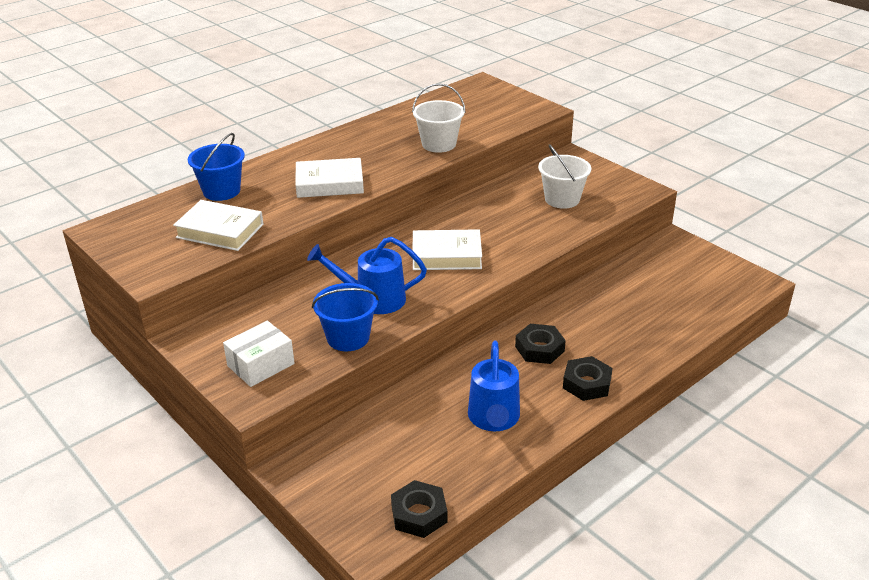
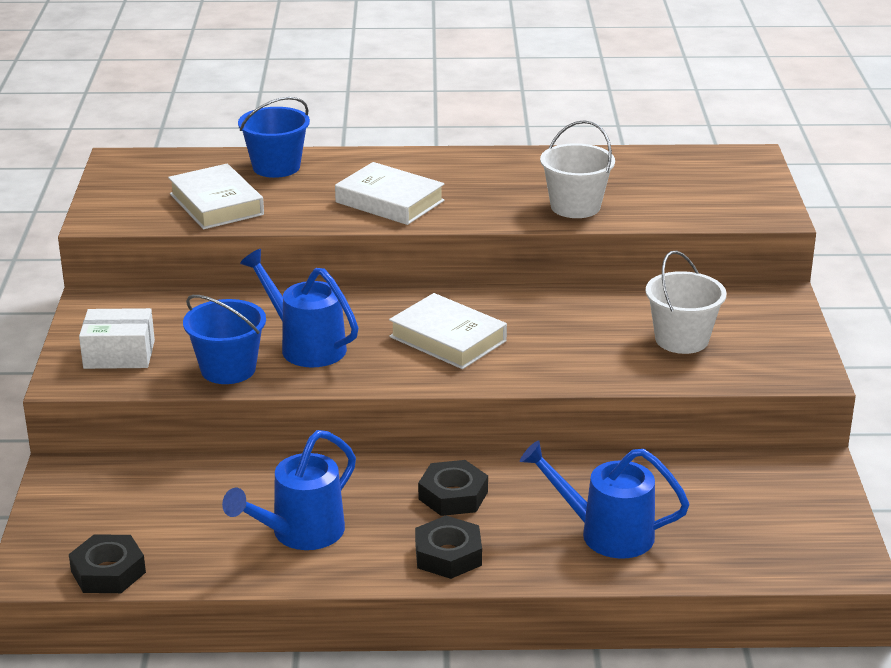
camera: 40 degrees right, 5 degrees down
(640, 326) = (605, 533): none -> blue watering can

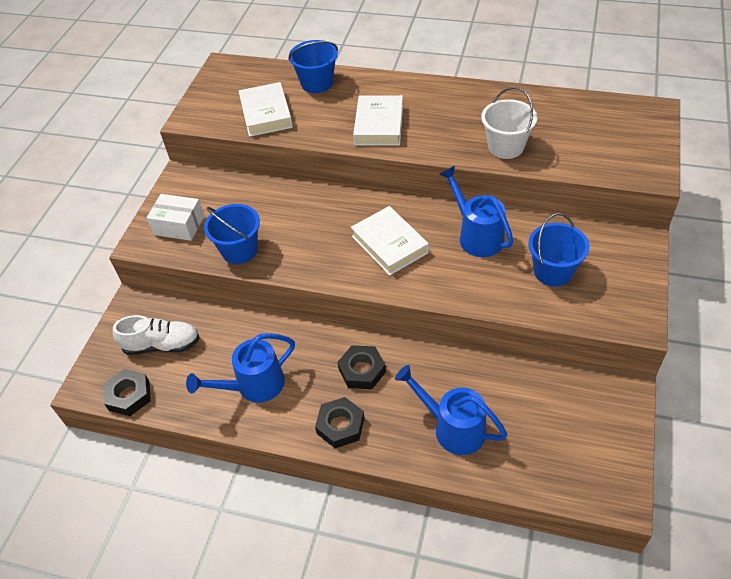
camera: 20 degrees right, 20 degrees up
(133, 511) = (162, 345): none -> white shoe
(305, 346) = (295, 236): blue watering can -> blue watering can (476, 235)
(390, 201) = (379, 125): white book -> white book turned 45 degrees clockwise
(681, 339) = (553, 271): white bucket -> blue bucket

